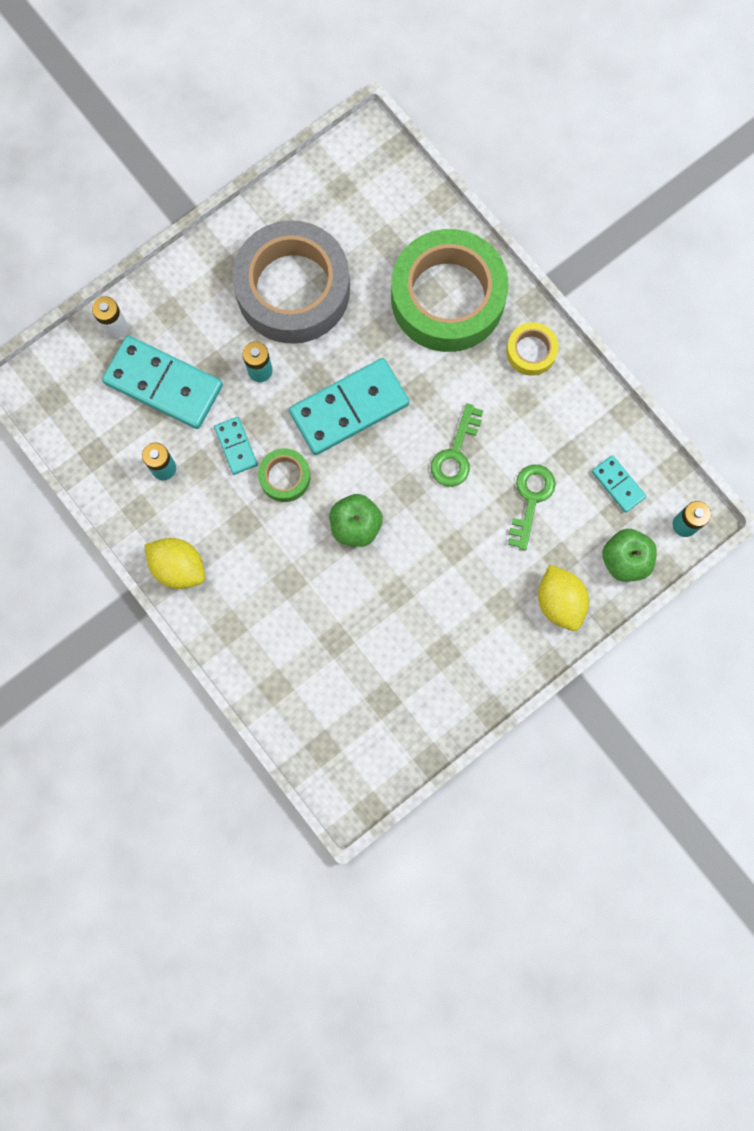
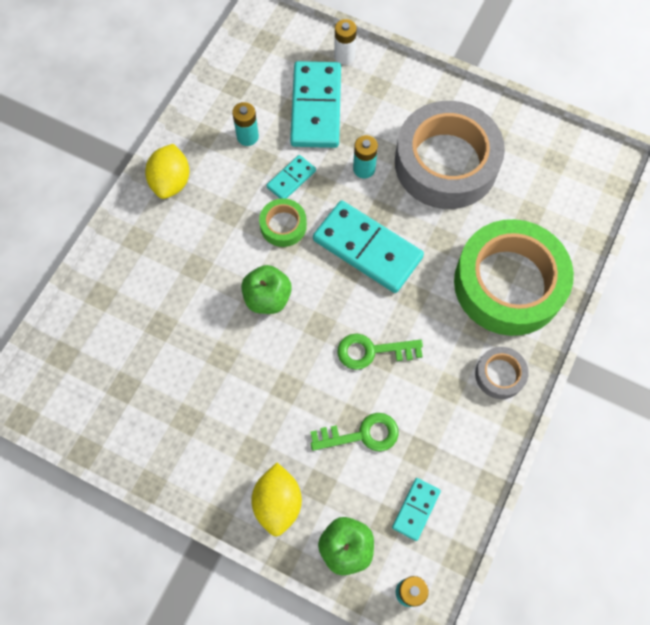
camera: 65 degrees right, 10 degrees down
(531, 351) = (500, 375): yellow tape -> grey tape
(559, 602) = (278, 503): yellow lemon -> yellow lemon turned 45 degrees counterclockwise

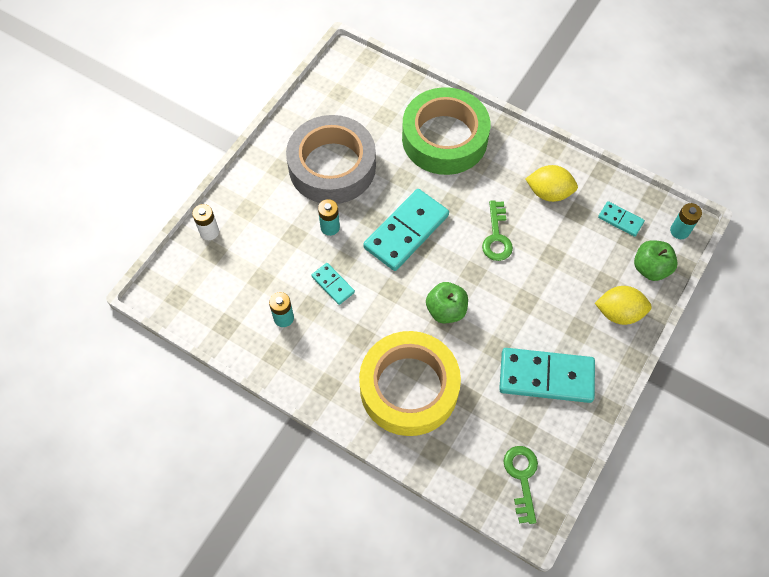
camera: 85 degrees left, 5 degrees down
(171, 182) = (323, 386): yellow lemon -> yellow lemon (549, 193)
(171, 265) = (409, 388): none -> yellow tape
(283, 225) = (378, 294): green tape -> none
(316, 107) = (261, 259): turquoise domino -> turquoise domino (546, 376)
(362, 434) = (564, 250): green key -> green key (522, 477)
(500, 375) = (518, 154): grey tape -> none

